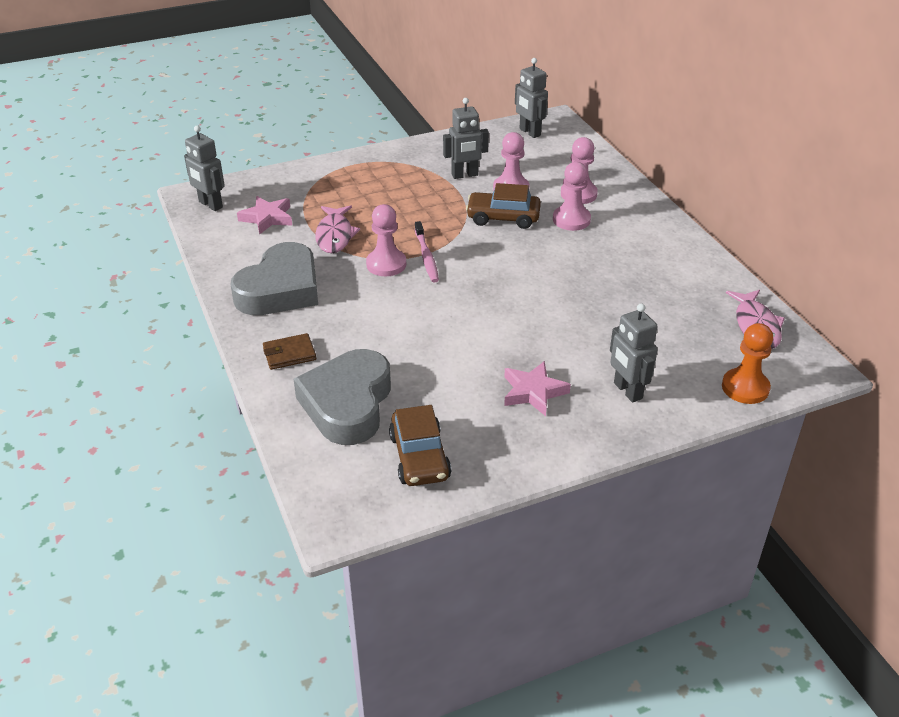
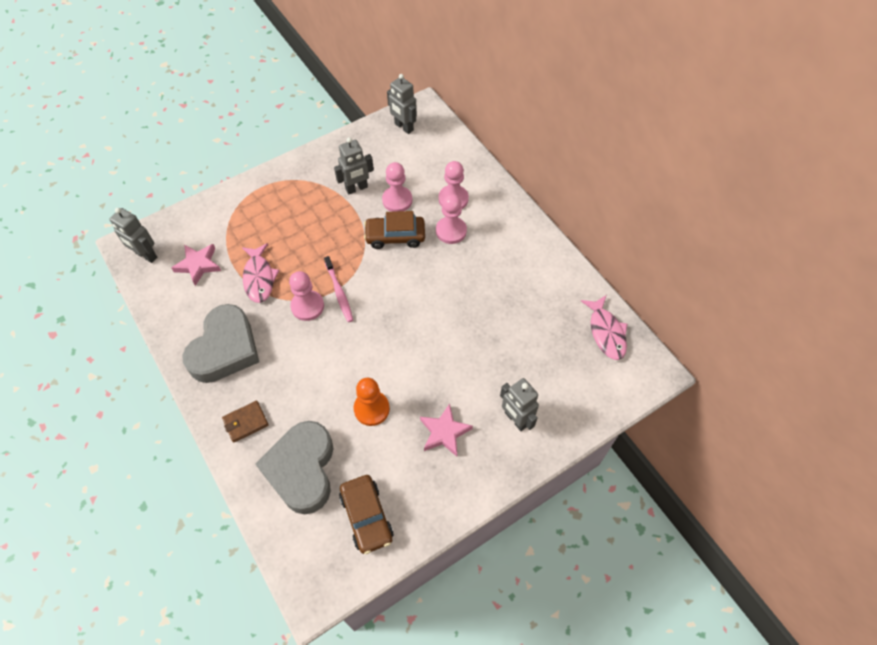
camera: 10 degrees left, 20 degrees up
(745, 388) = (603, 401): orange pawn -> orange pawn (371, 409)

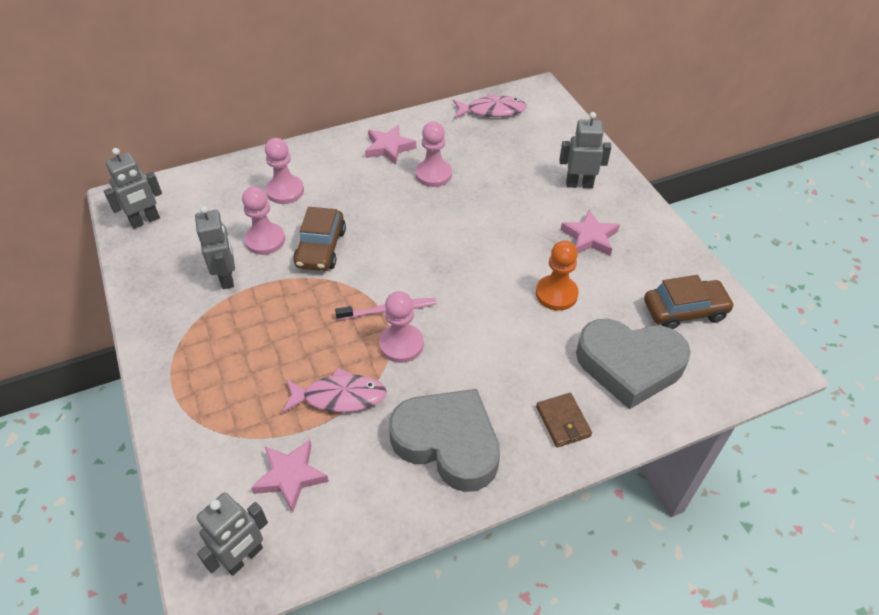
camera: 80 degrees left, 10 degrees down
(451, 231) = (331, 199): pink pawn -> pink pawn (433, 174)
(515, 419) = (579, 184): grey robot -> grey robot turned 150 degrees counterclockwise
(526, 258) = (389, 148): none -> pink star

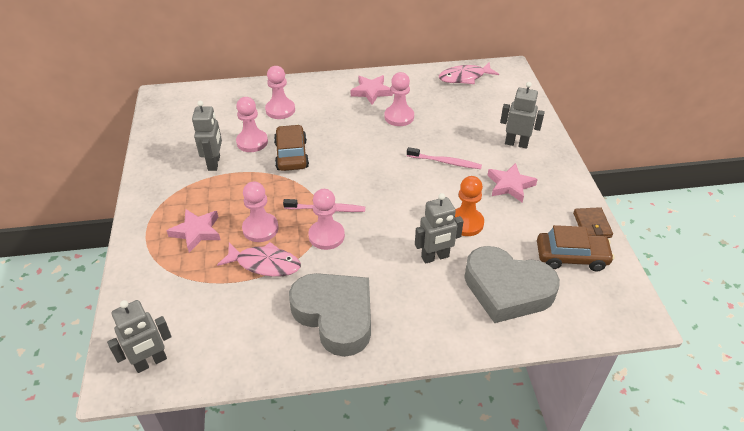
camera: 15 degrees right, 5 degrees down
(145, 221) = (171, 113): grey robot -> grey robot (435, 257)
(290, 476) = (206, 313): pink star -> pink star (197, 232)
(317, 352) = (260, 228): none -> pink pawn
(321, 248) = (291, 155): brown car -> brown car turned 150 degrees clockwise
(492, 111) = (464, 77): pink fish -> pink fish turned 150 degrees clockwise
(507, 222) = (445, 162): none -> pink toothbrush
(563, 421) = (434, 320): brown wallet -> brown wallet (592, 225)

